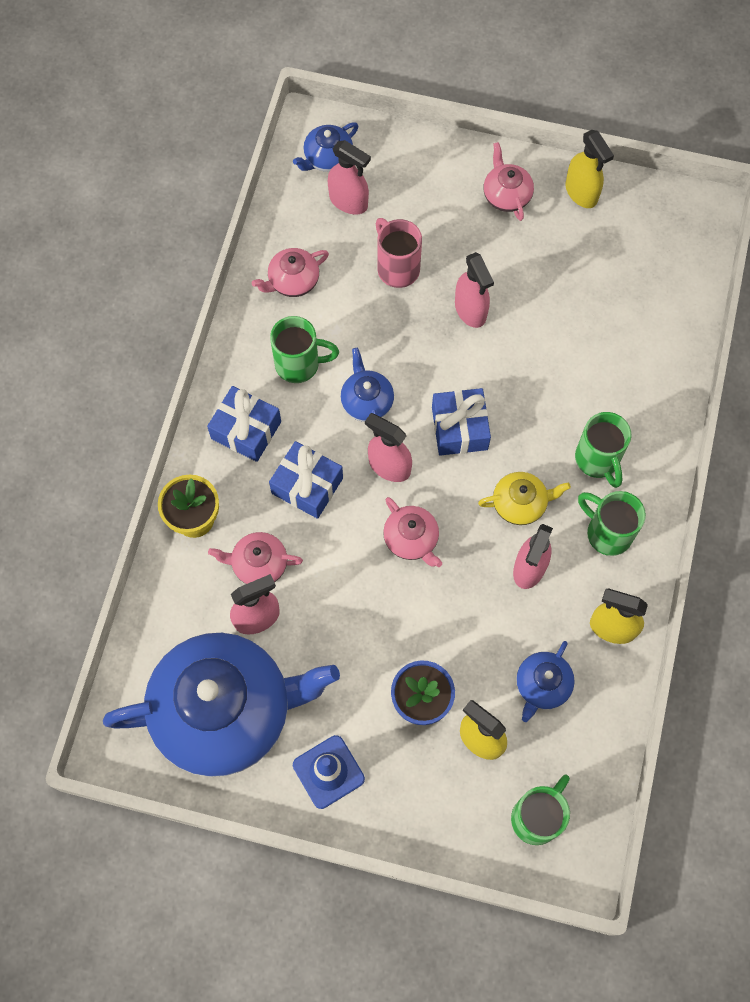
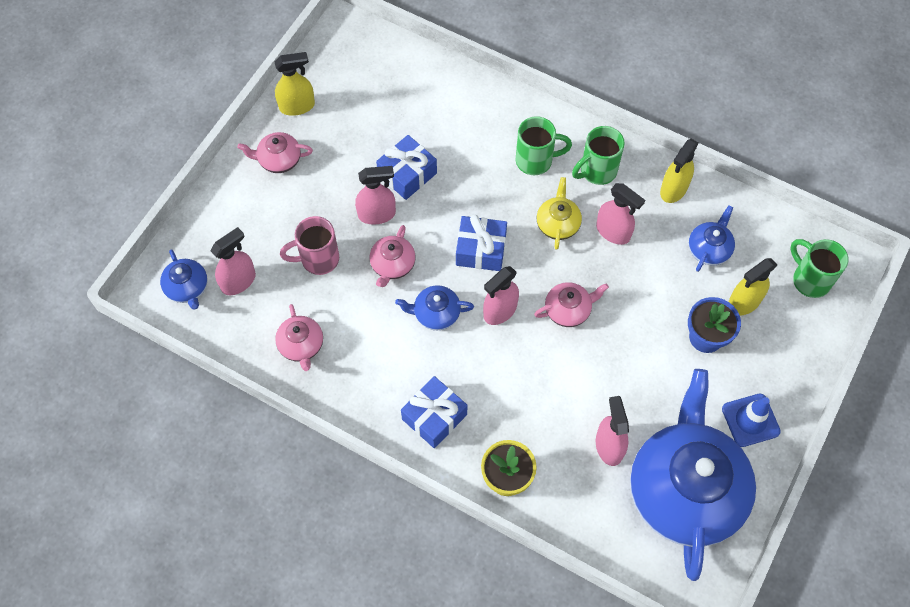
camera: 75 degrees left, 5 degrees down
(258, 564) = (561, 434): pink teapot -> pink teapot (392, 265)
(299, 364) = (385, 358): green mug -> none
(307, 486) = (500, 379): blue gift -> blue gift (407, 174)
(542, 685) = (709, 249): blue teapot -> blue teapot turned 105 degrees counterclockwise

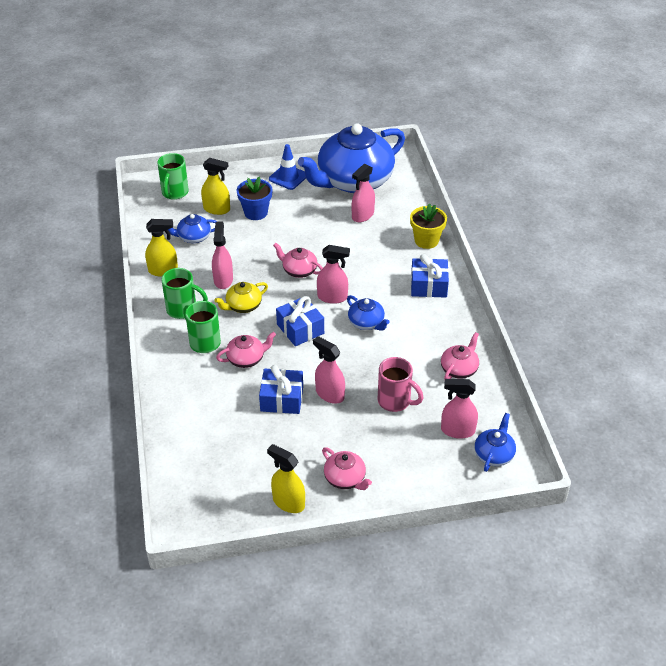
camera: 130 degrees left, 20 degrees down
(392, 265) = (357, 362): pink teapot -> pink teapot (246, 359)

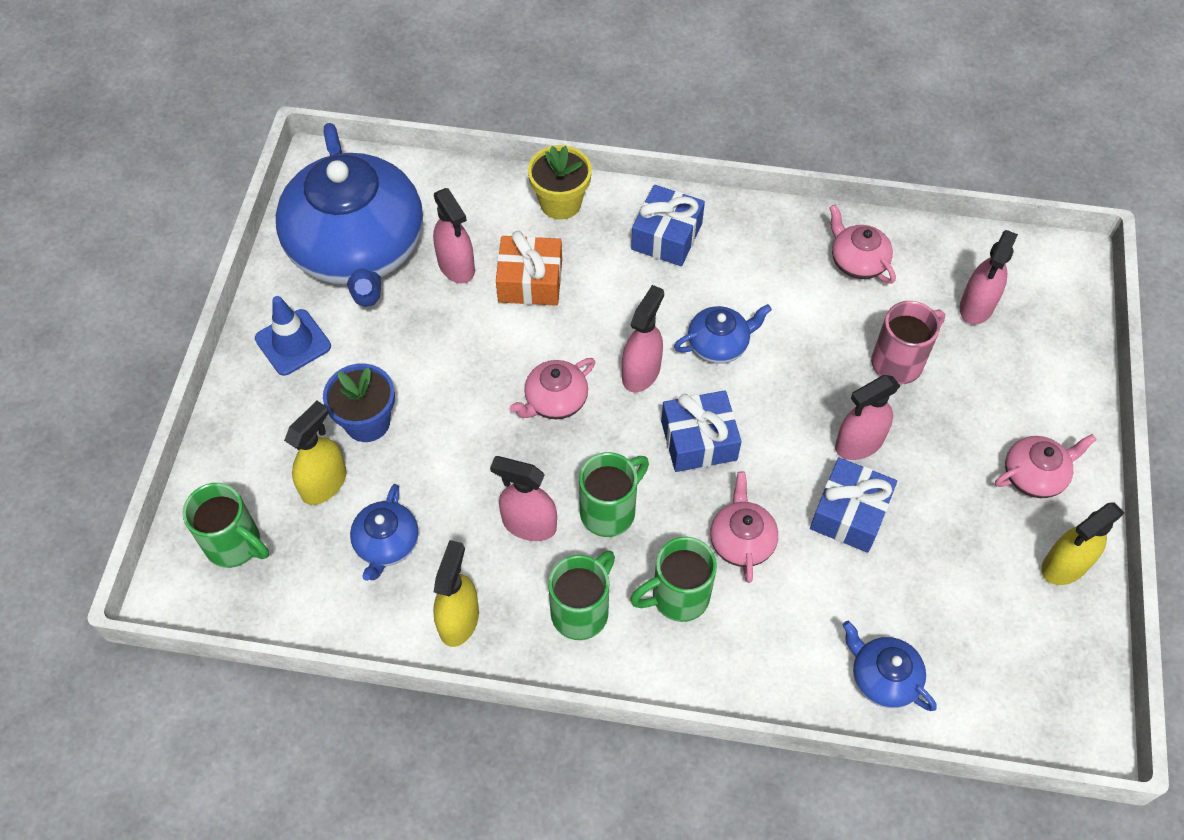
camera: 70 degrees left, 15 degrees up
(243, 306) = (610, 511): yellow teapot -> green mug
(368, 243) = (530, 281): none -> orange gift
(494, 454) = (1030, 280): blue teapot -> blue teapot (883, 677)

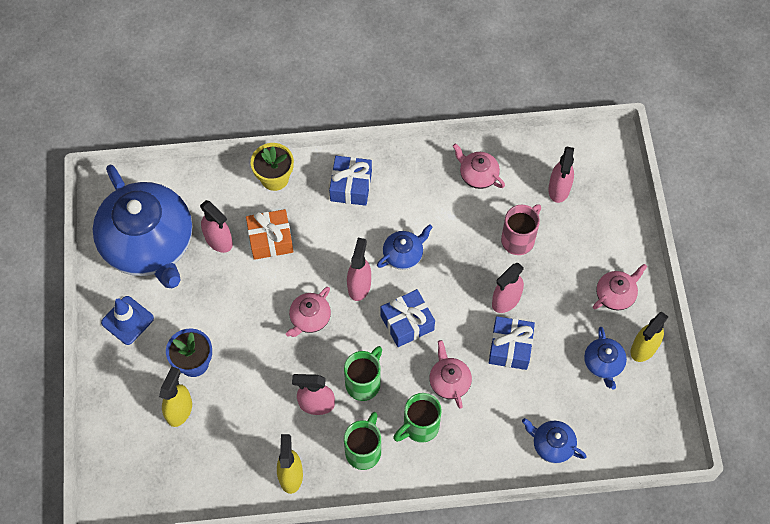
camera: 15 degrees left, 5 degrees up
(235, 545) = (136, 464): green mug -> none
(386, 544) = (231, 439): blue teapot -> blue teapot (603, 364)

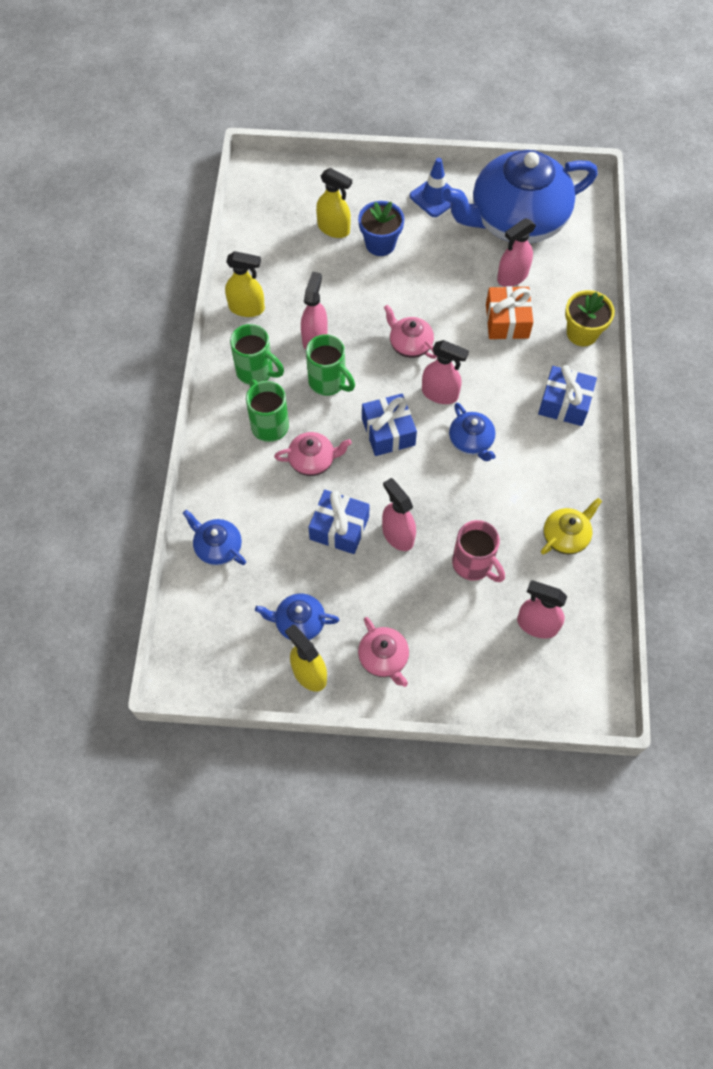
camera: 100 degrees right, 0 degrees up
(477, 175) = (566, 536): pink teapot -> yellow teapot
(552, 445) = (218, 547): blue teapot -> blue teapot turned 90 degrees counterclockwise

